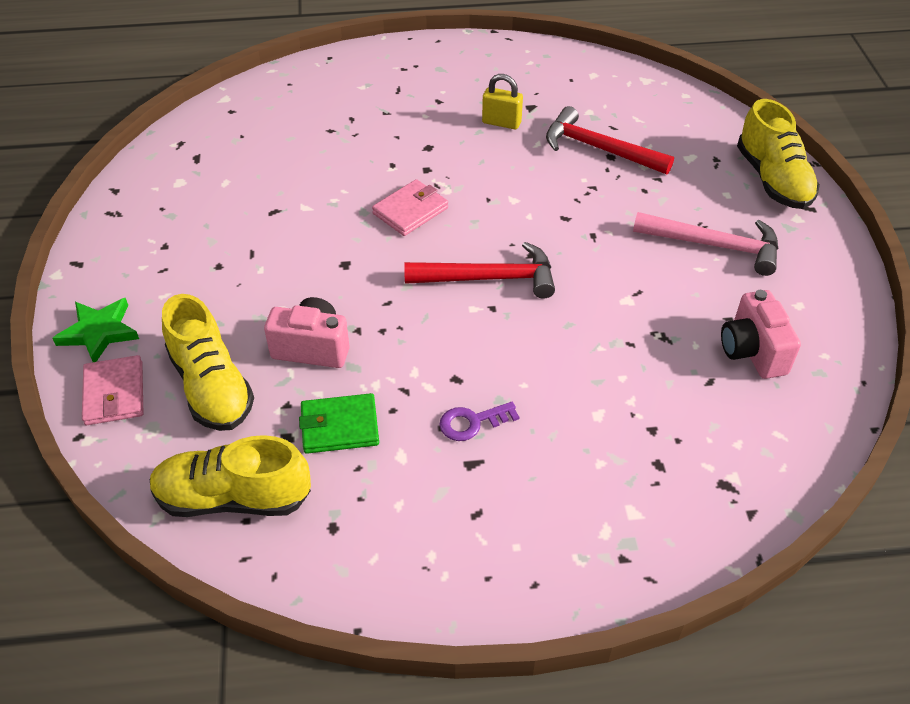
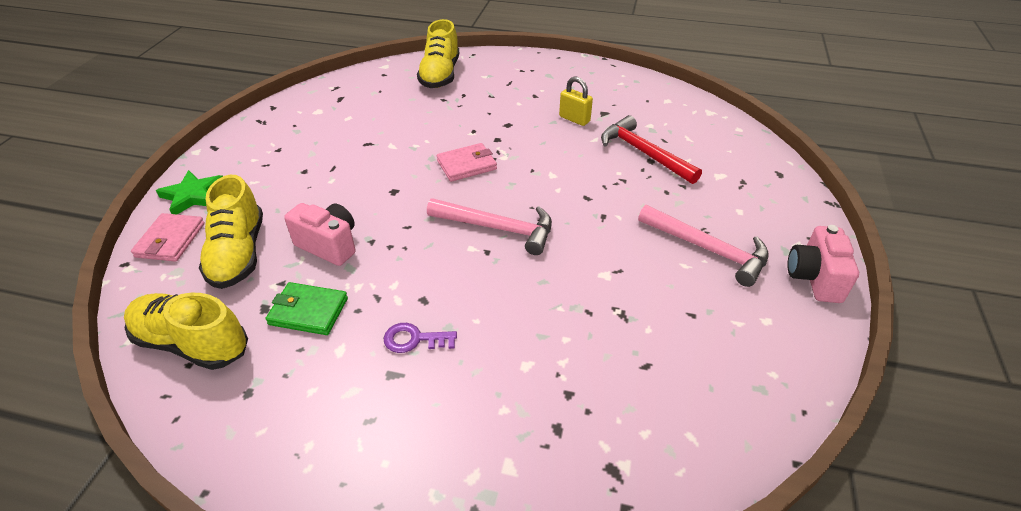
camera: 20 degrees right, 5 degrees down
(489, 278) = (498, 228): red hammer -> pink hammer
(752, 351) = (700, 350): pink camera -> pink camera (814, 278)
(772, 179) = (788, 208): yellow shoe -> yellow shoe (440, 75)

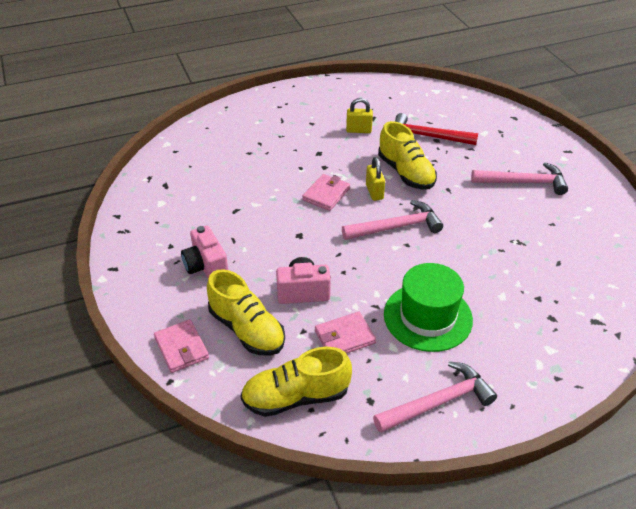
camera: 35 degrees left, 0 degrees up
(193, 195) = (151, 310): green star -> none
(307, 442) = (438, 402): none -> pink hammer
(308, 311) = (344, 337): green wallet -> pink wallet
(414, 339) = (427, 317): purple key -> green hat
(440, 75) = (222, 134): yellow shoe -> yellow shoe (406, 173)
(517, 183) = (374, 192): none -> yellow padlock
(814, 278) = (588, 174): pink camera -> pink camera (206, 267)

